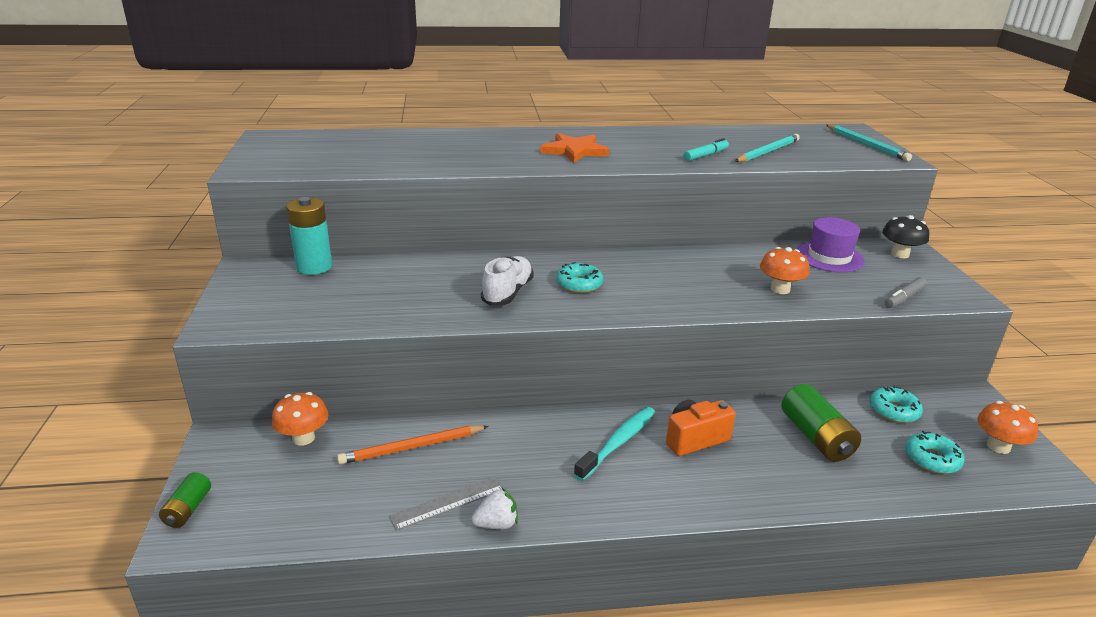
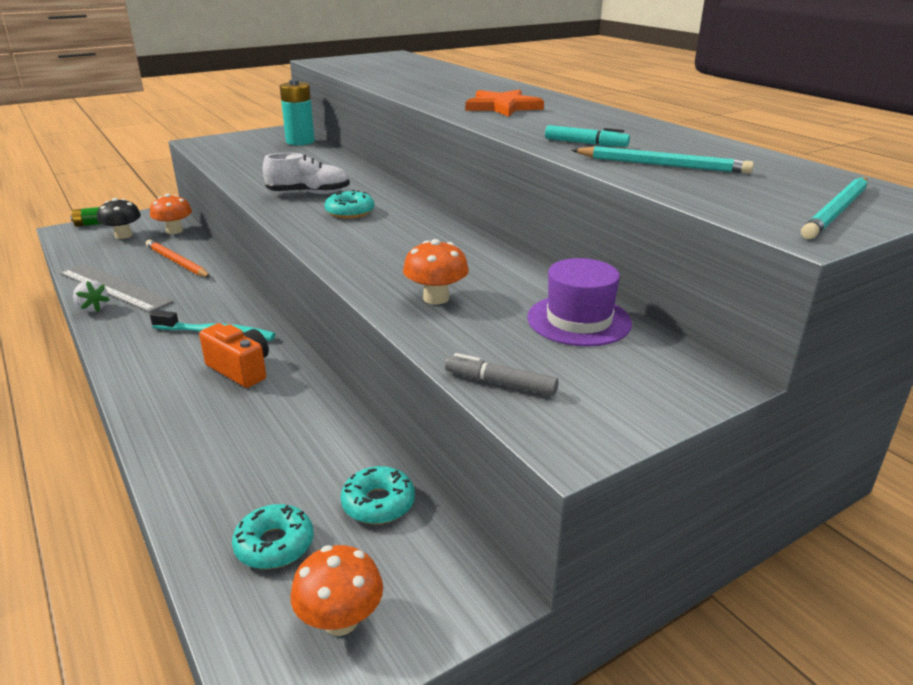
camera: 65 degrees right, 0 degrees up
(448, 503) = (114, 287): grey ruler -> grey ruler, size x1.66
(816, 437) = (280, 444): green battery -> none
(899, 254) = (669, 374): black mushroom -> black mushroom (123, 235)

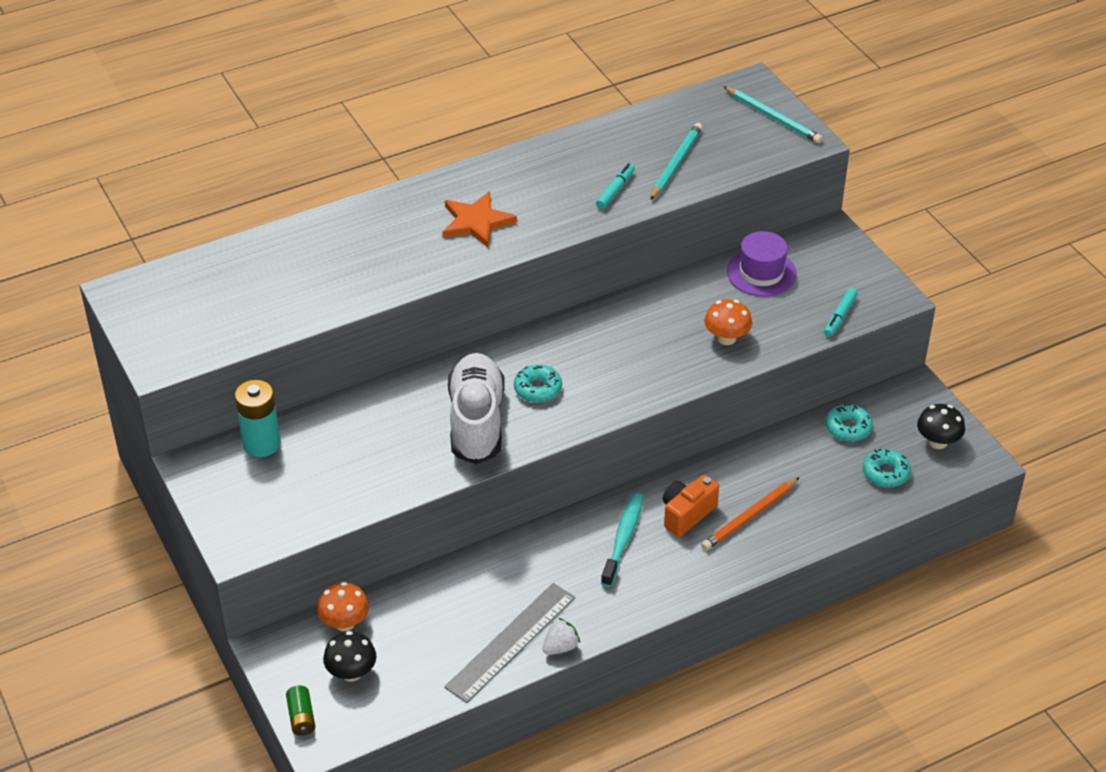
camera: 85 degrees left, 15 degrees up
(177, 262) = (448, 601): orange pencil -> orange pencil (750, 516)
(309, 193) = (476, 421): white shoe -> white shoe, size x1.59
(340, 620) = (937, 442): orange mushroom -> black mushroom
(501, 383) = (840, 316): grey marker -> turquoise marker

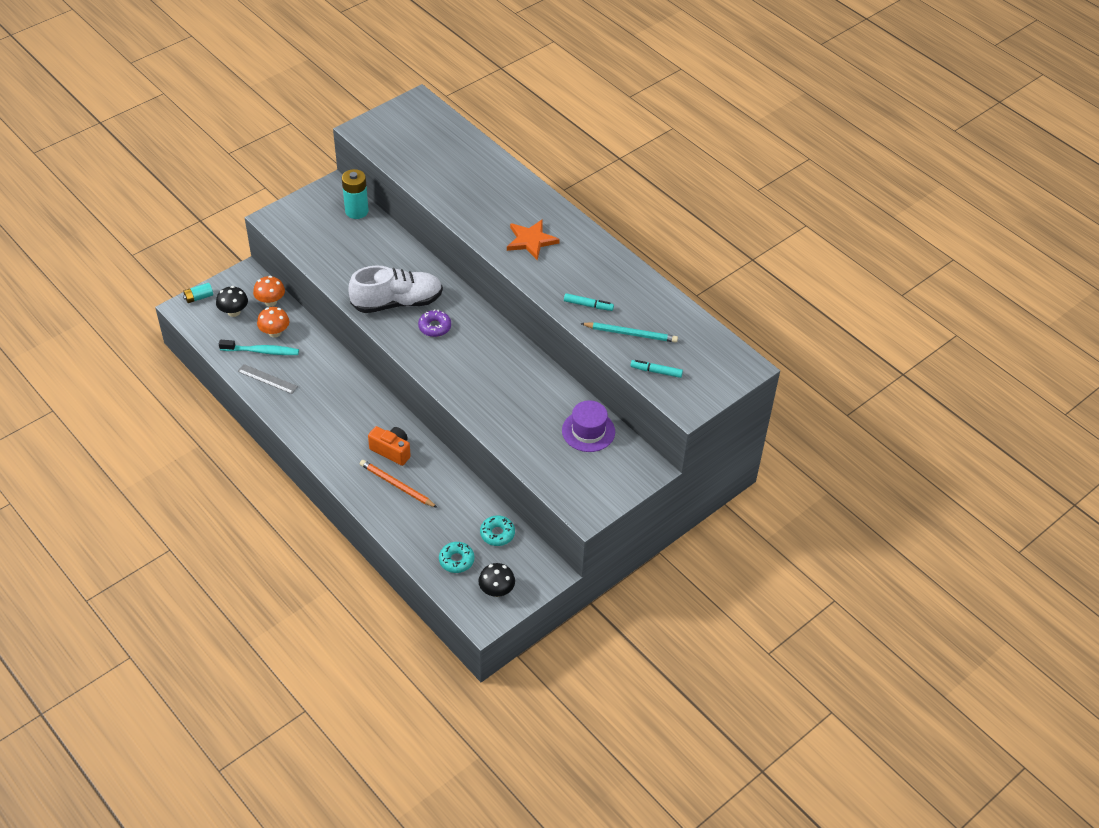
camera: 75 degrees right, 5 degrees up
(301, 717) = (199, 297): green battery -> turquoise battery
(511, 642) = (267, 379): grey ruler -> grey ruler, size x0.60
(537, 389) = (434, 327): turquoise donut -> purple donut
(560, 647) = (267, 403): white strawberry -> none
(623, 539) = (362, 420): turquoise toothbrush -> turquoise toothbrush (261, 351)
(726, 338) = (511, 419): orange mushroom -> orange mushroom (274, 332)
(773, 117) = (708, 383): turquoise pencil -> none
(840, 316) = (554, 482): turquoise marker -> turquoise marker (656, 371)

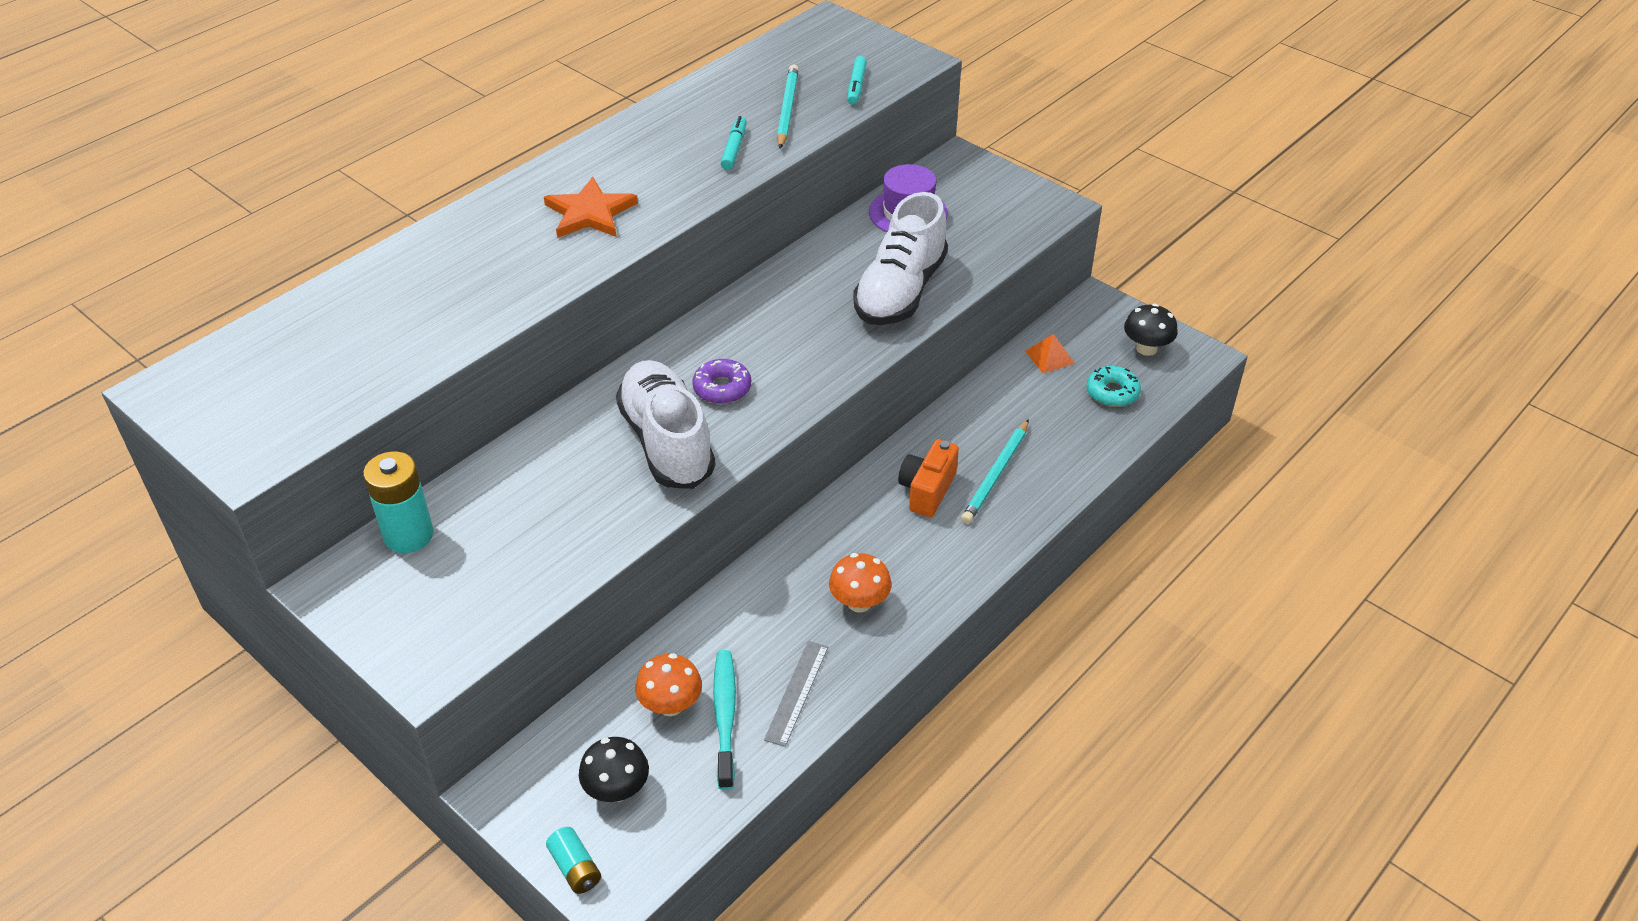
camera: 95 degrees left, 5 degrees down
(270, 301) = (583, 729): orange mushroom -> orange mushroom (859, 602)
(397, 485) = (996, 474): orange pencil -> turquoise pencil
(497, 534) = (1049, 357): turquoise donut -> orange pyramid
(506, 415) = (900, 291): none -> white shoe

